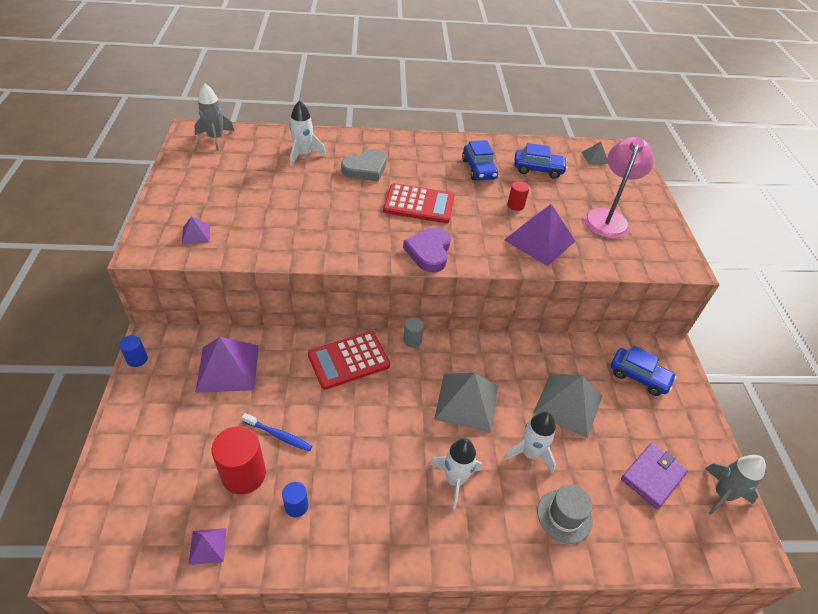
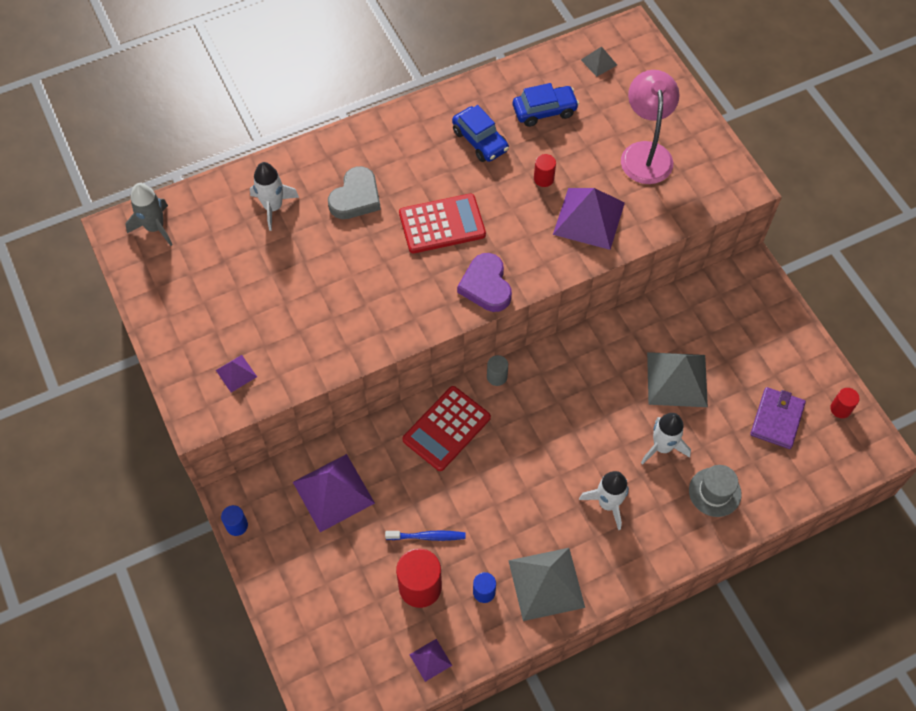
camera: 20 degrees left, 15 degrees up
(466, 402) = (582, 421): grey pyramid -> grey pyramid (546, 583)
(639, 376) = (732, 317): blue car -> none
(722, 494) = (840, 409): grey rocket -> red cylinder

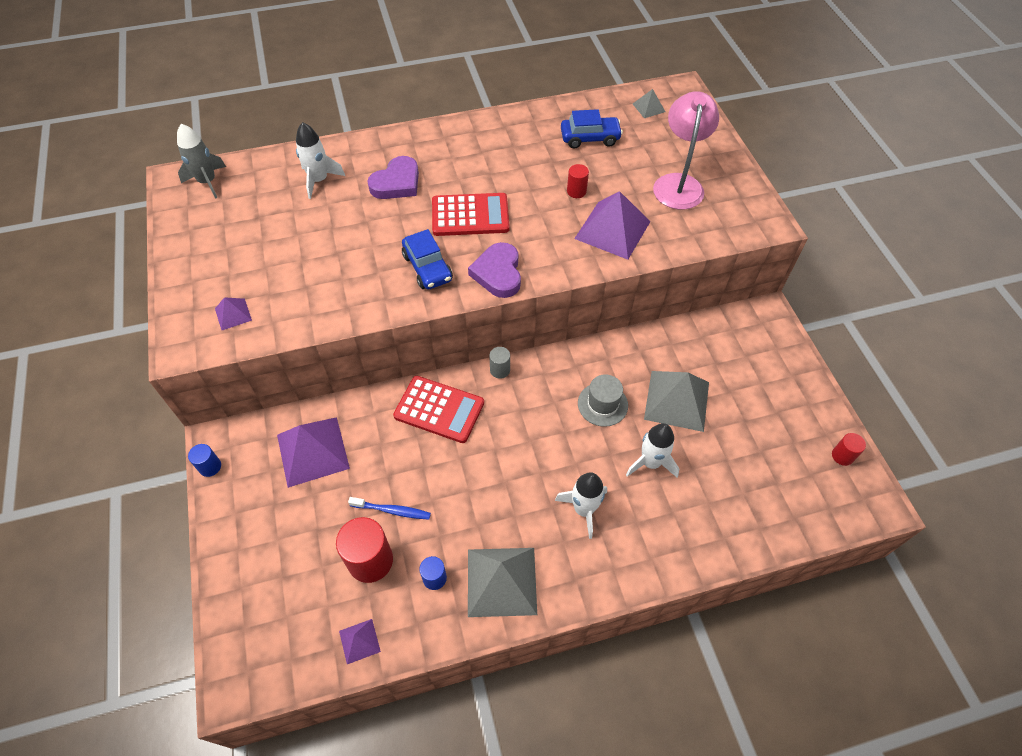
camera: 10 degrees right, 5 degrees down
(356, 197) = (397, 183): grey heart -> purple heart
(446, 428) = (439, 409): red calculator -> red calculator turned 120 degrees counterclockwise
(480, 140) = (524, 153): blue car -> blue car (427, 268)
(715, 492) = (698, 517): grey hat -> grey hat (602, 404)
(777, 419) = (774, 455): purple wallet -> none

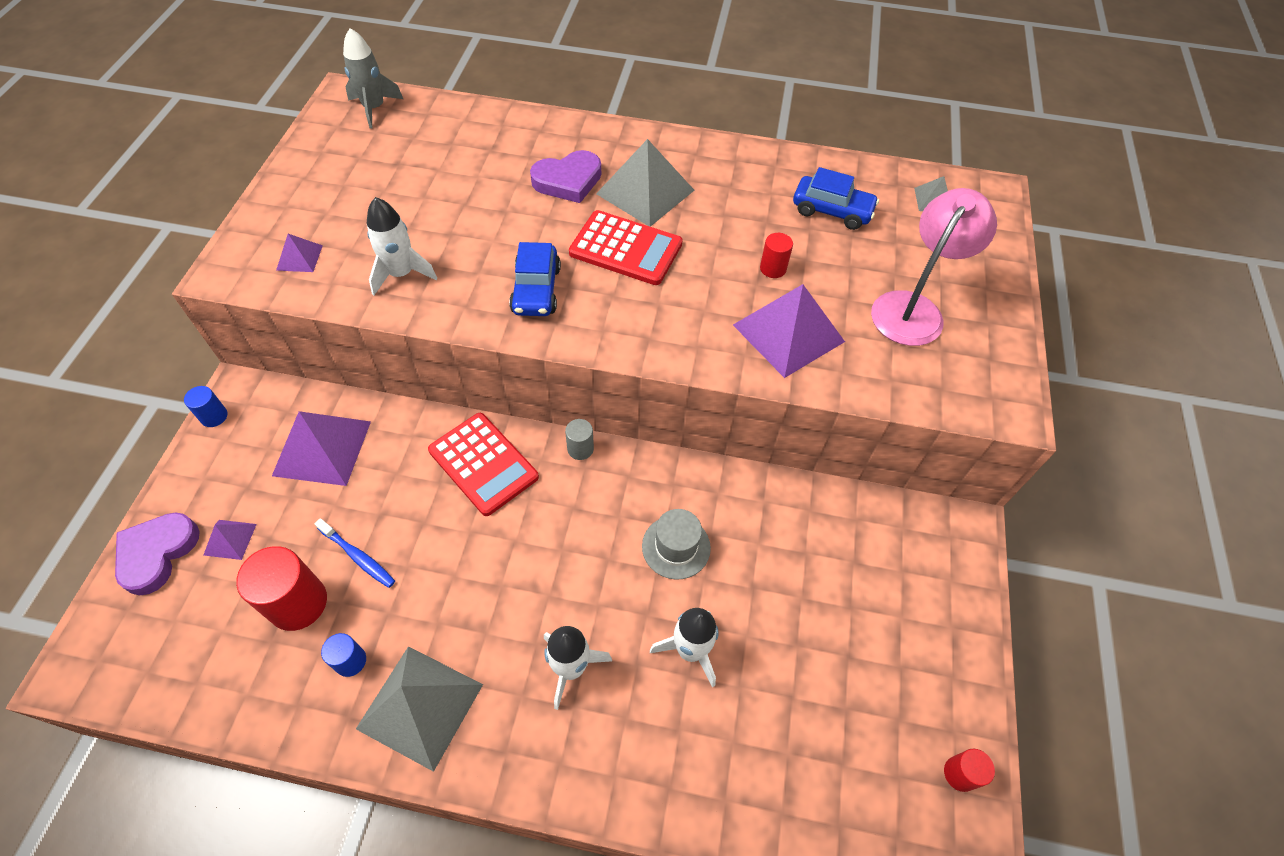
camera: 25 degrees right, 0 degrees up
(319, 180) = (487, 147): white rocket -> white rocket (401, 274)
(359, 641) = (226, 691): purple pyramid -> purple pyramid (230, 539)
(498, 273) = (612, 329): purple heart -> purple heart (157, 553)
(676, 400) = (773, 586): grey pyramid -> grey pyramid (645, 191)

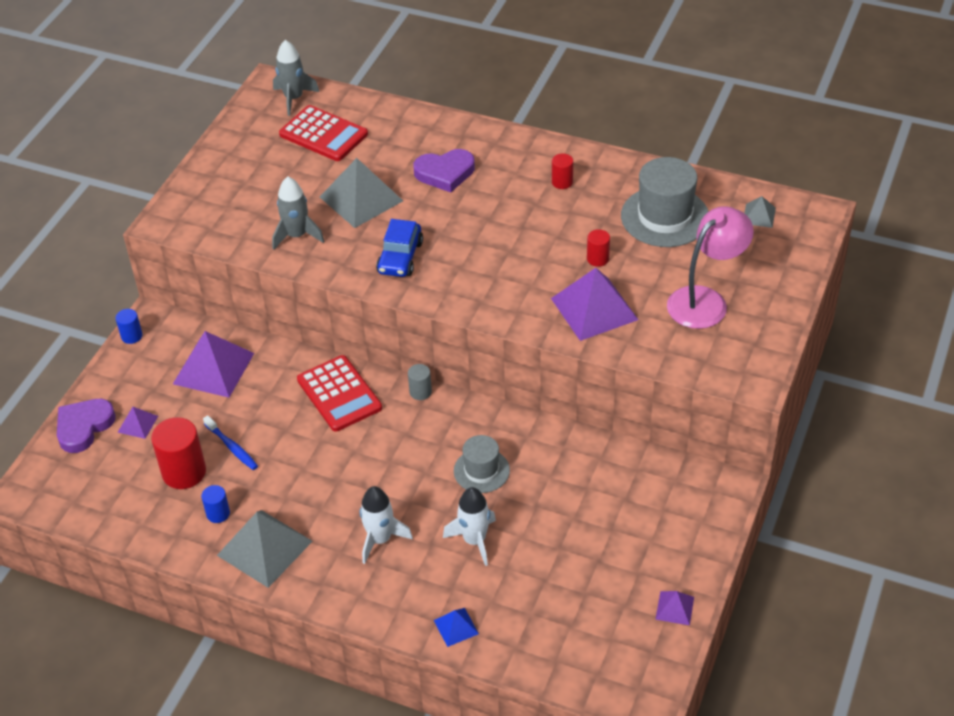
camera: 15 degrees right, 10 degrees down
(299, 257) = (220, 216): purple pyramid -> purple pyramid (674, 608)
(401, 274) = (297, 235): white rocket -> grey rocket
(625, 249) = (479, 232): red calculator -> red calculator (323, 134)
(645, 191) = (508, 187): grey pyramid -> grey pyramid (361, 198)
(697, 793) = (456, 627): none -> blue pyramid
(832, 211) = (665, 217): blue car -> grey hat
(960, 774) = (660, 644): red cylinder -> red cylinder (562, 182)

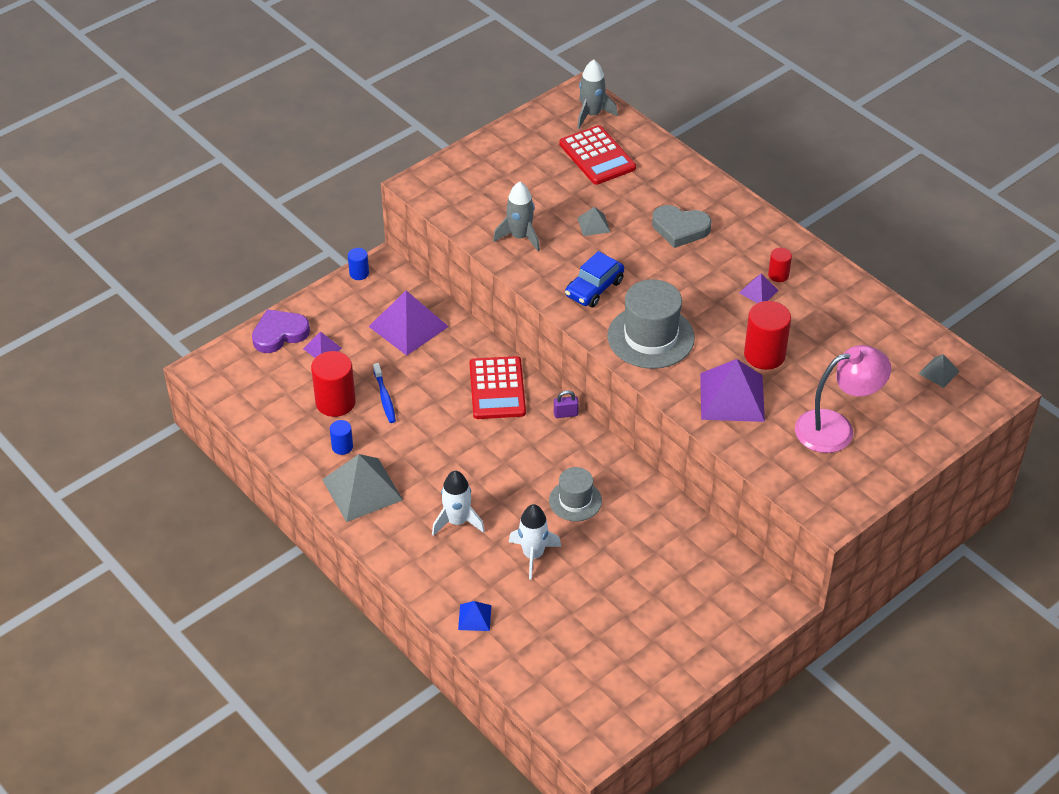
camera: 25 degrees right, 0 degrees up
(361, 198) = (593, 225): grey pyramid -> grey pyramid, size x0.48
(420, 392) = (565, 414): grey cylinder -> purple padlock
(445, 173) = (680, 229): purple heart -> grey heart
(597, 259) = (764, 355): red cylinder -> red cylinder, size x1.91
(665, 217) = (850, 341): grey hat -> grey hat (650, 337)
(674, 608) = (665, 682): purple pyramid -> purple pyramid (758, 291)

